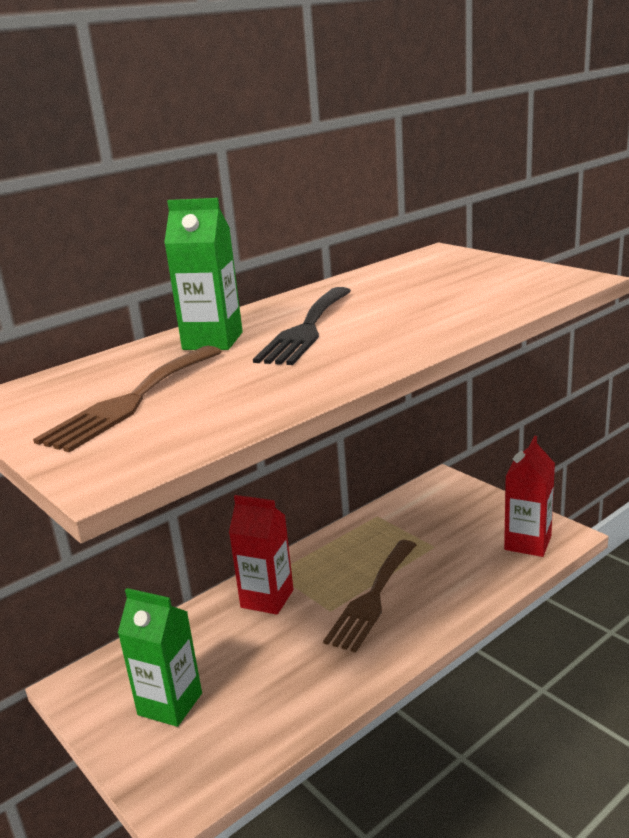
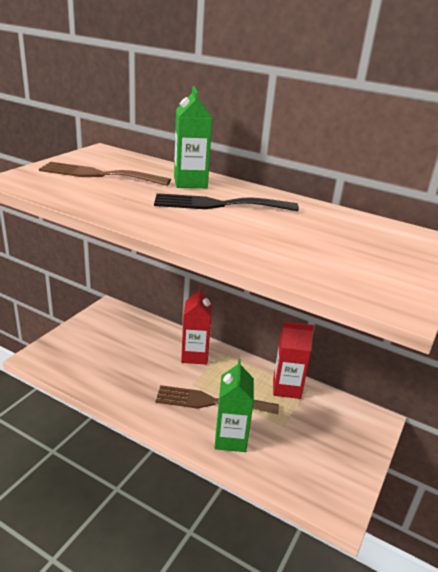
camera: 65 degrees right, 5 degrees up
(170, 704) = (100, 340): green carton -> green carton (230, 439)
(527, 543) = (315, 485): red carton -> red carton (286, 388)

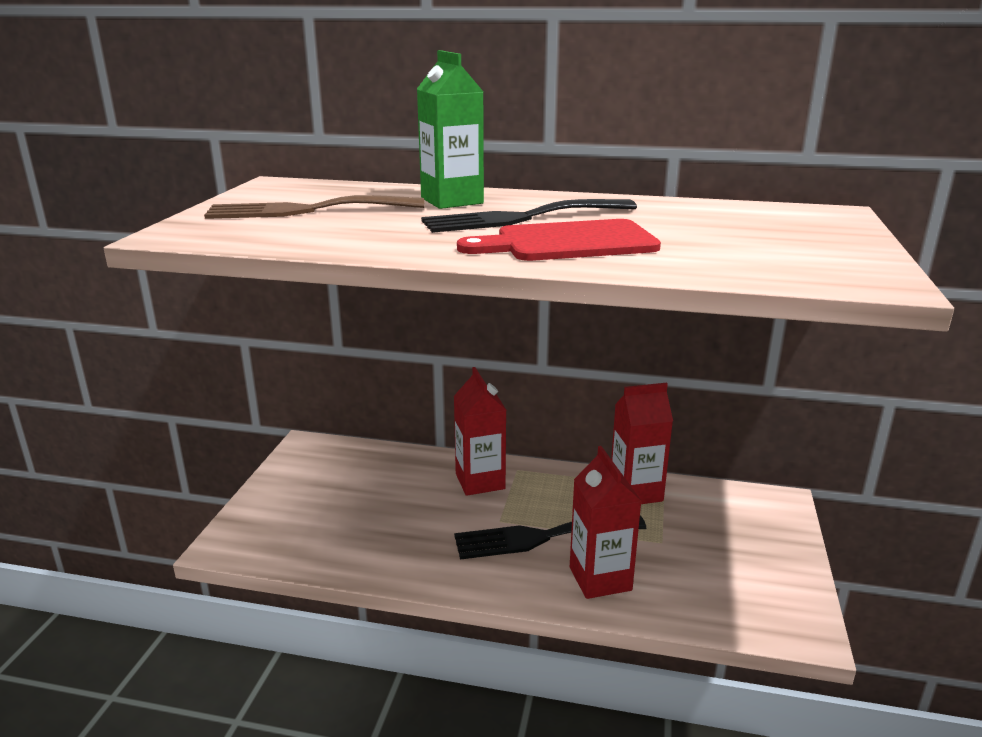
camera: 15 degrees left, 5 degrees down
(210, 401) = (541, 537): brown fork -> black fork
(227, 230) = (568, 243): none -> red cutting board
(230, 439) = (600, 579): green carton -> red carton

